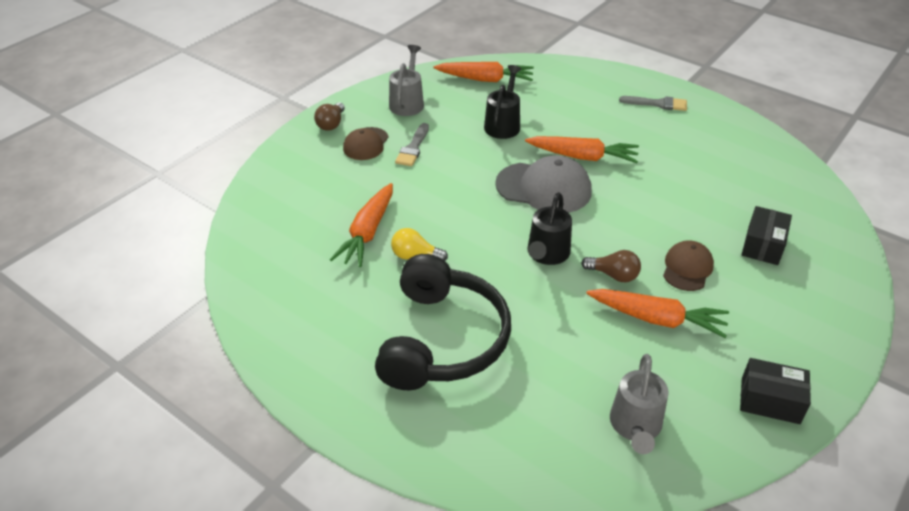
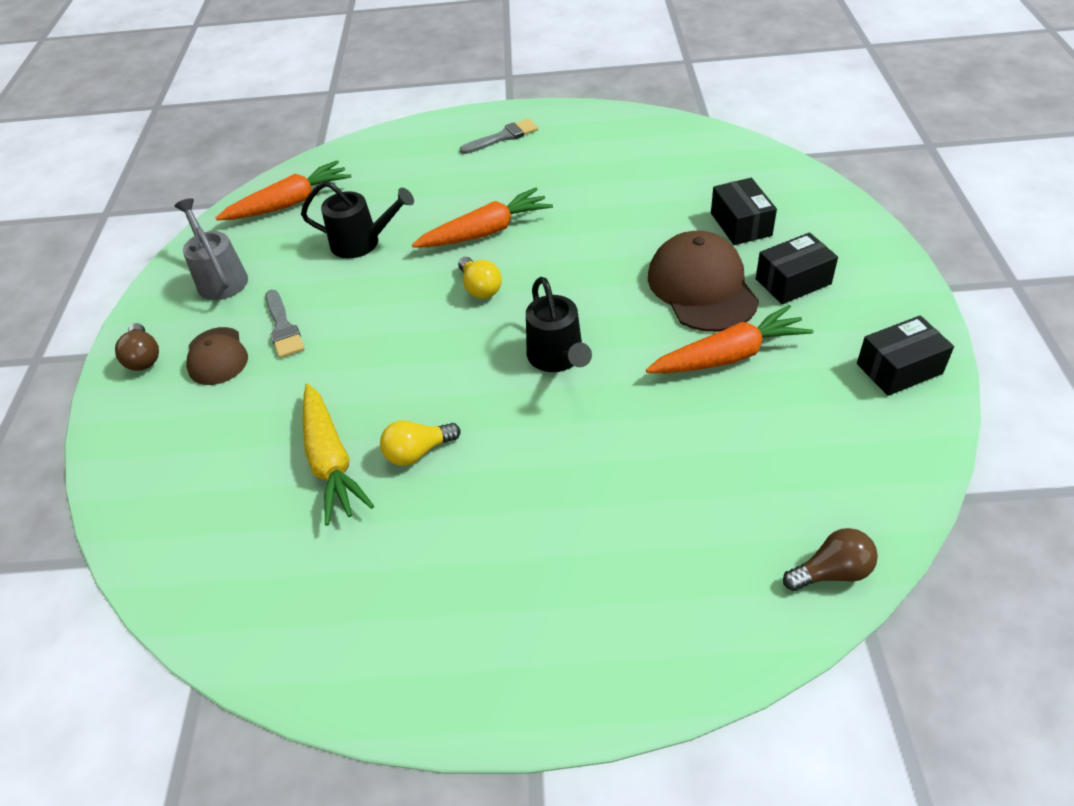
camera: 35 degrees left, 5 degrees up
(368, 232) = (331, 461): orange carrot -> yellow carrot
(443, 340) = (549, 526): black headphones -> none
(503, 124) = (363, 242): black watering can -> black watering can turned 120 degrees clockwise
(544, 188) = (480, 288): grey cap -> yellow light bulb
(613, 275) = (644, 337): brown light bulb -> brown light bulb (831, 572)
(635, 427) = (824, 479): grey watering can -> none
(687, 268) = (702, 287): brown cap -> brown cap, size x1.67
(757, 302) = (793, 281): none -> black box

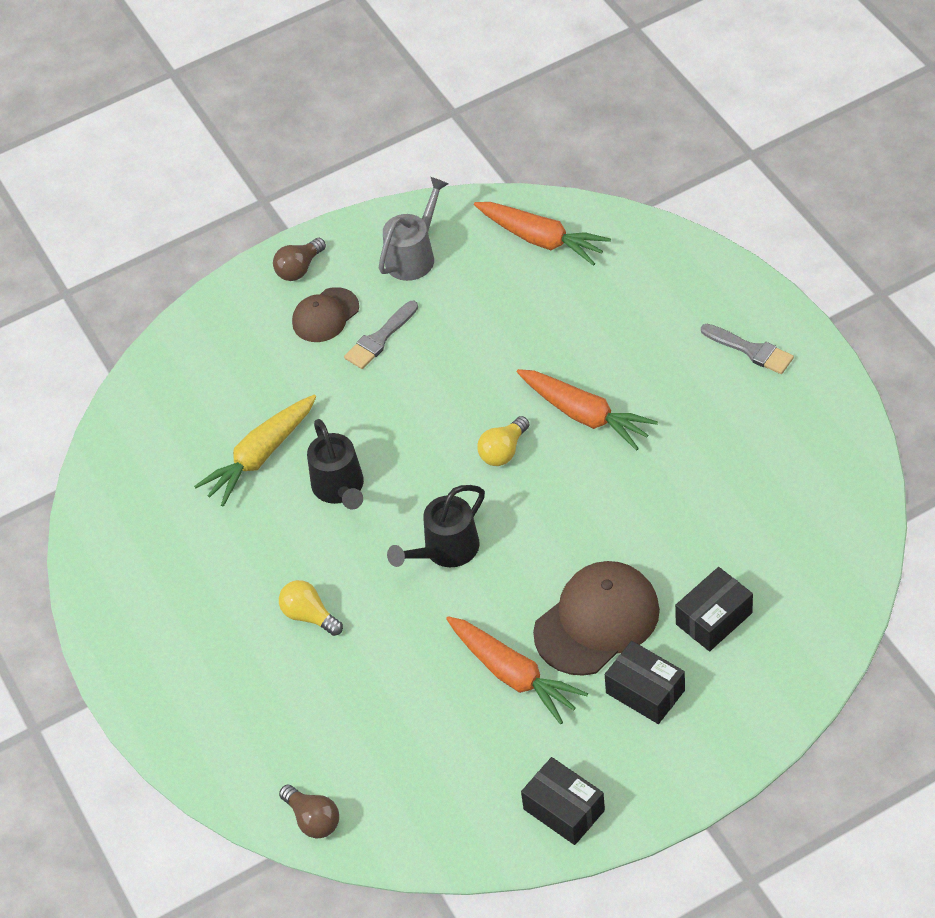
camera: 65 degrees right, 5 degrees up
(363, 242) = (517, 329): black watering can -> black watering can (340, 489)
(418, 452) = (296, 506): yellow light bulb -> yellow light bulb (309, 616)

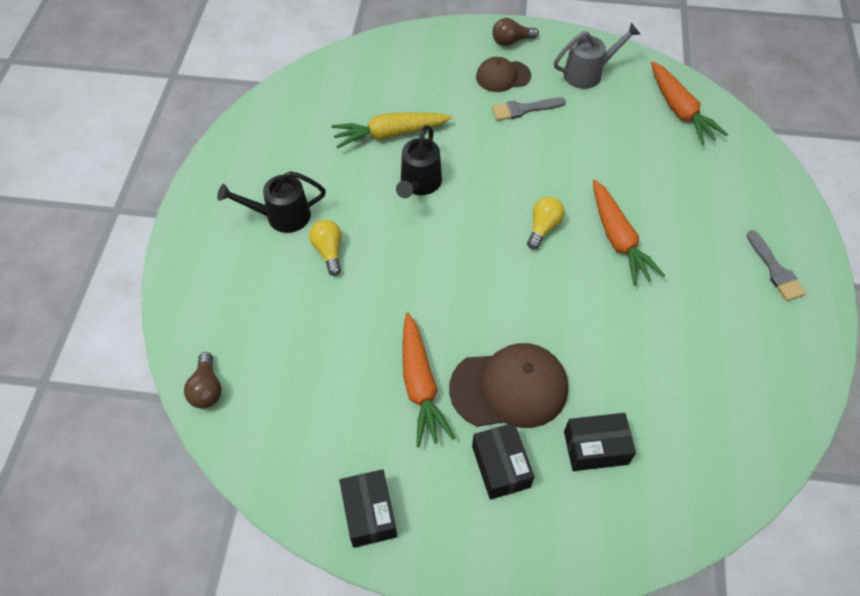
camera: 30 degrees right, 5 degrees up
(445, 551) = (449, 268): black watering can -> black watering can (281, 216)
(503, 451) = (543, 227): yellow light bulb -> yellow light bulb turned 135 degrees clockwise

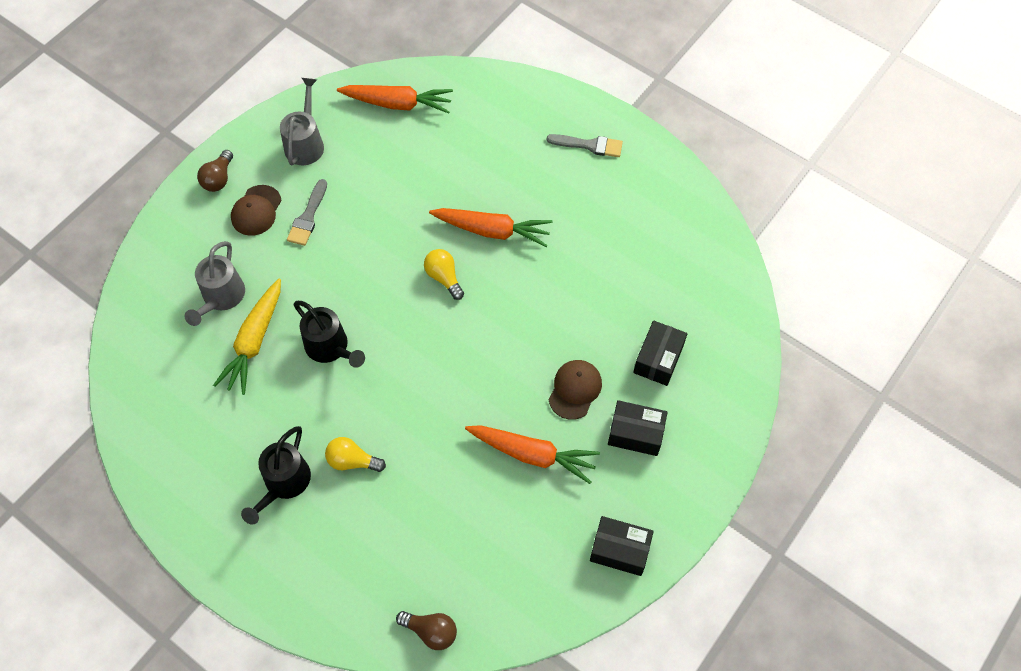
camera: 60 degrees left, 5 degrees up
(412, 96) = (221, 298): none -> grey watering can
(509, 388) = (575, 390): brown cap -> brown cap, size x0.60

